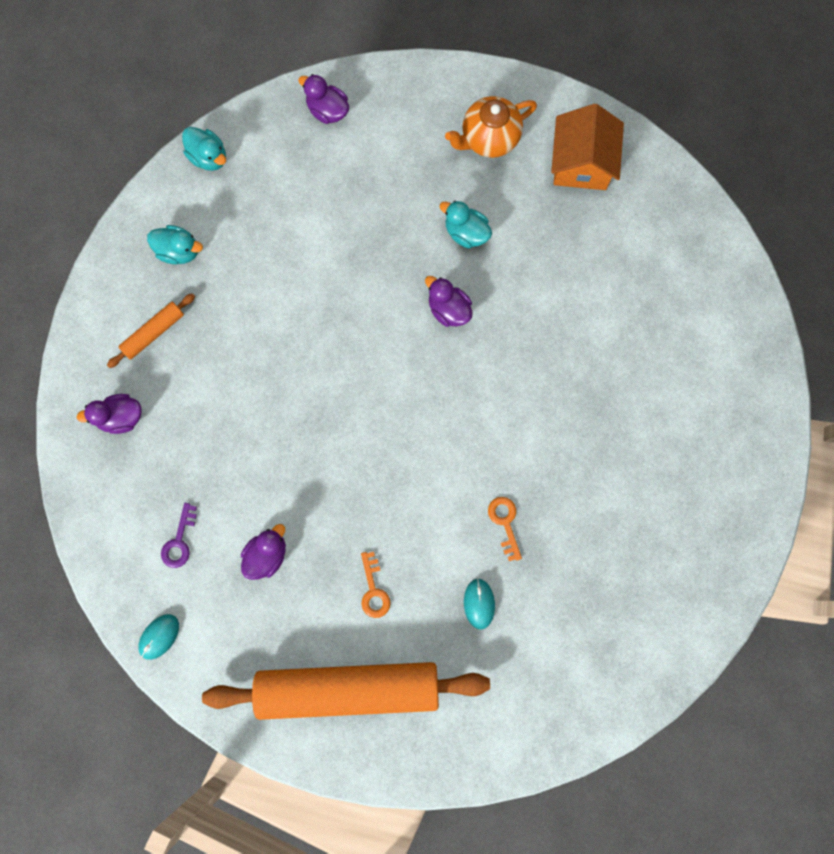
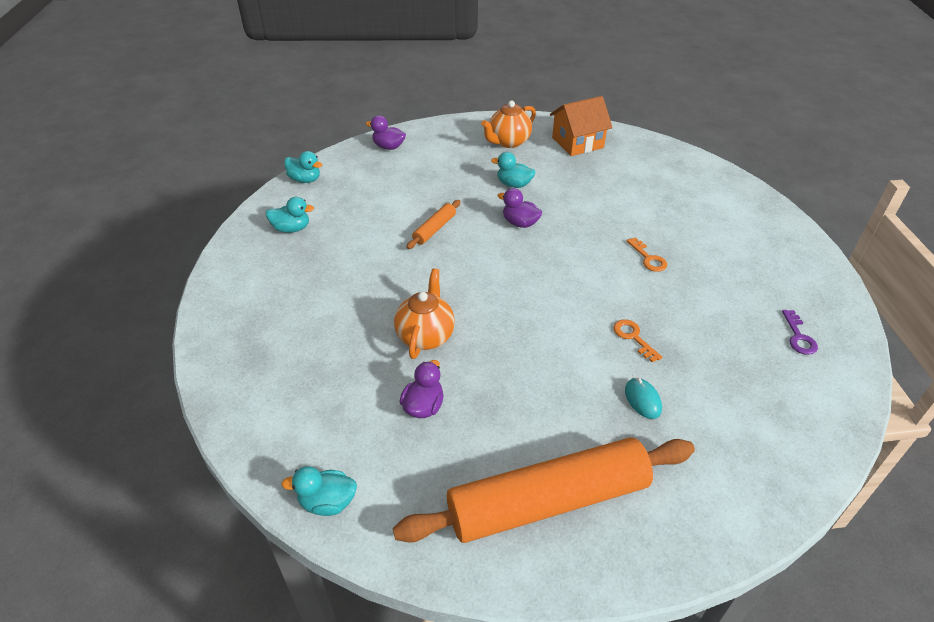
camera: 15 degrees left, 35 degrees down
(121, 417) = (257, 336): purple duck -> none
(153, 333) = (278, 277): orange rolling pin -> orange rolling pin (434, 229)
(159, 636) = (327, 502): turquoise mouse -> turquoise duck
(179, 541) = (332, 414): purple key -> purple key (798, 336)
(291, 463) = (425, 336): none -> orange teapot
(373, 590) = (538, 411): orange key -> orange key (648, 258)
(581, 163) = (577, 142): orange house -> orange house turned 75 degrees clockwise

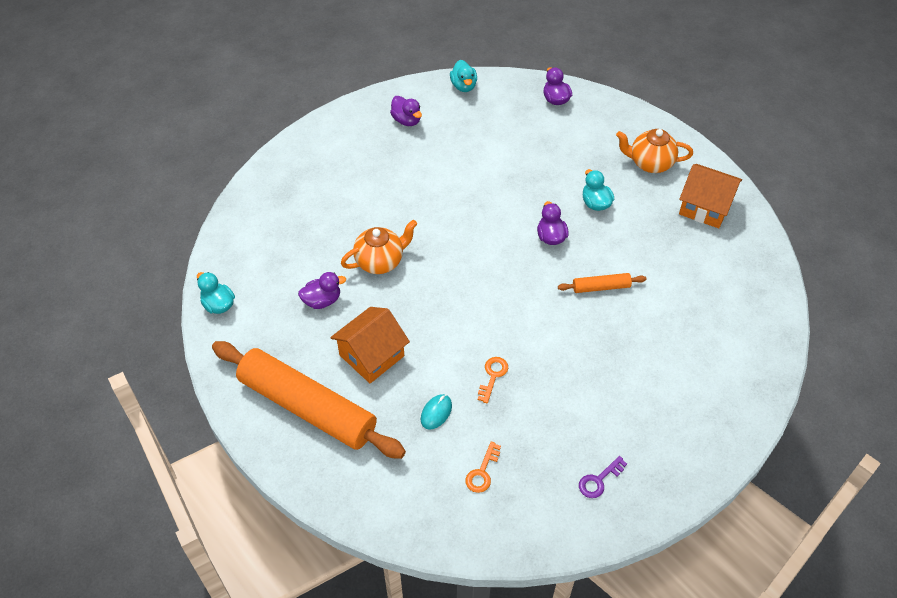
camera: 50 degrees right, 10 degrees up
(291, 229) = (406, 120): turquoise duck -> purple duck
(434, 229) = (489, 193): orange rolling pin -> orange rolling pin (601, 287)
(531, 408) = (371, 355): none -> orange house
(648, 258) = (595, 339): orange key -> orange key (482, 472)

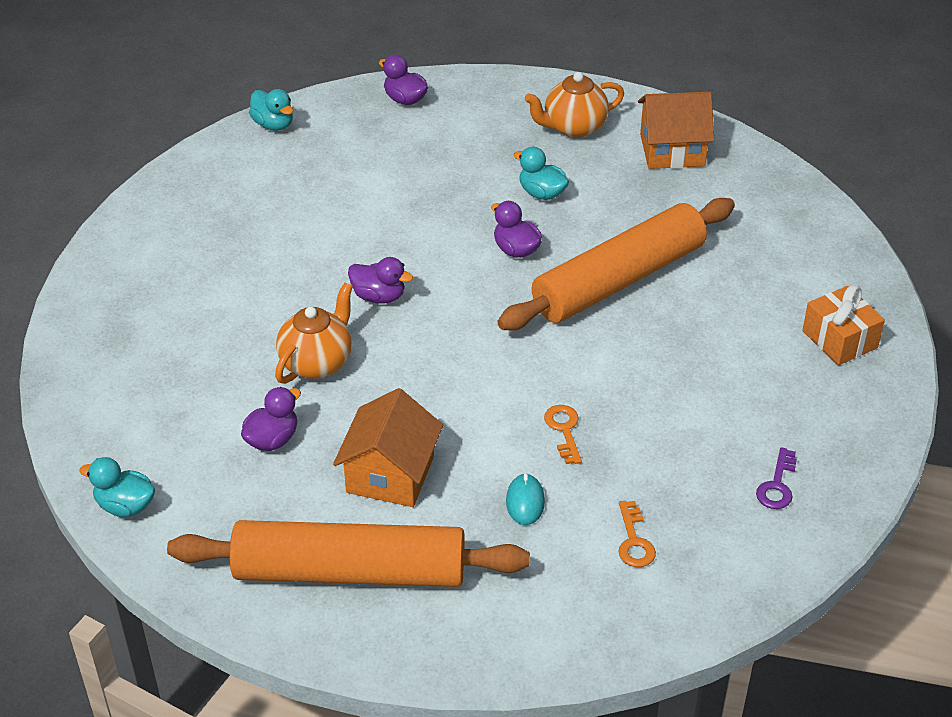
camera: 30 degrees left, 10 degrees down
(406, 120) = (226, 189): purple duck -> purple duck (379, 296)
(601, 287) = (618, 280): orange rolling pin -> orange rolling pin, size x2.39
(718, 397) = (839, 339): none -> orange gift

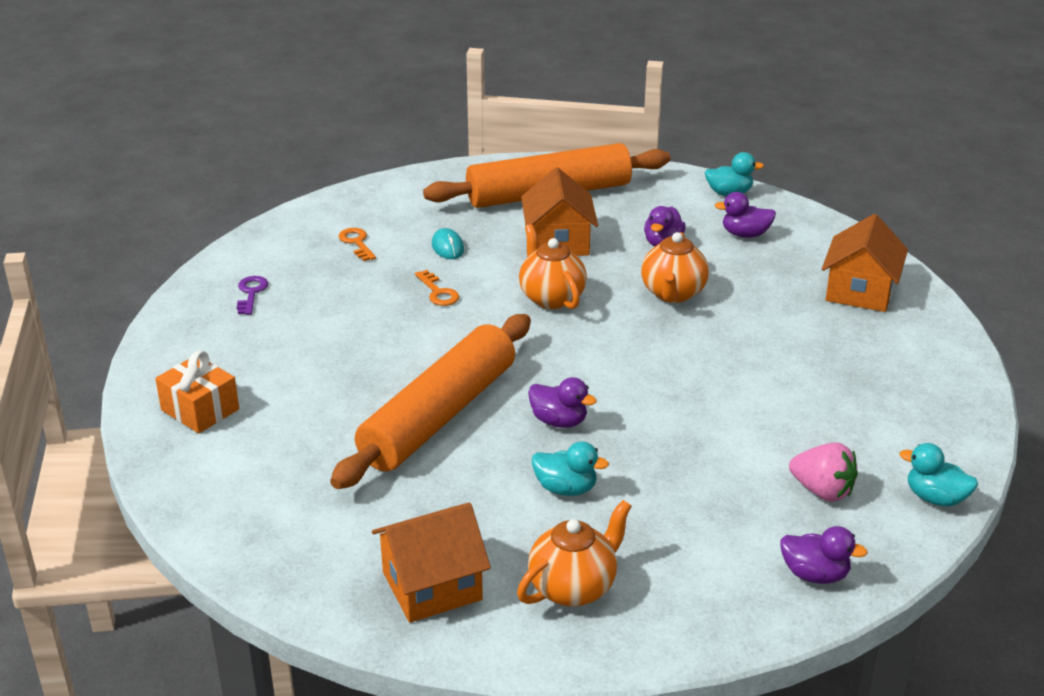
camera: 160 degrees right, 10 degrees down
(130, 317) = (860, 291): none -> orange house
(349, 148) = (822, 491): none -> pink strawberry
(379, 296) = (662, 351): purple duck -> purple duck (745, 234)
(446, 390) = (551, 298): none -> orange teapot

